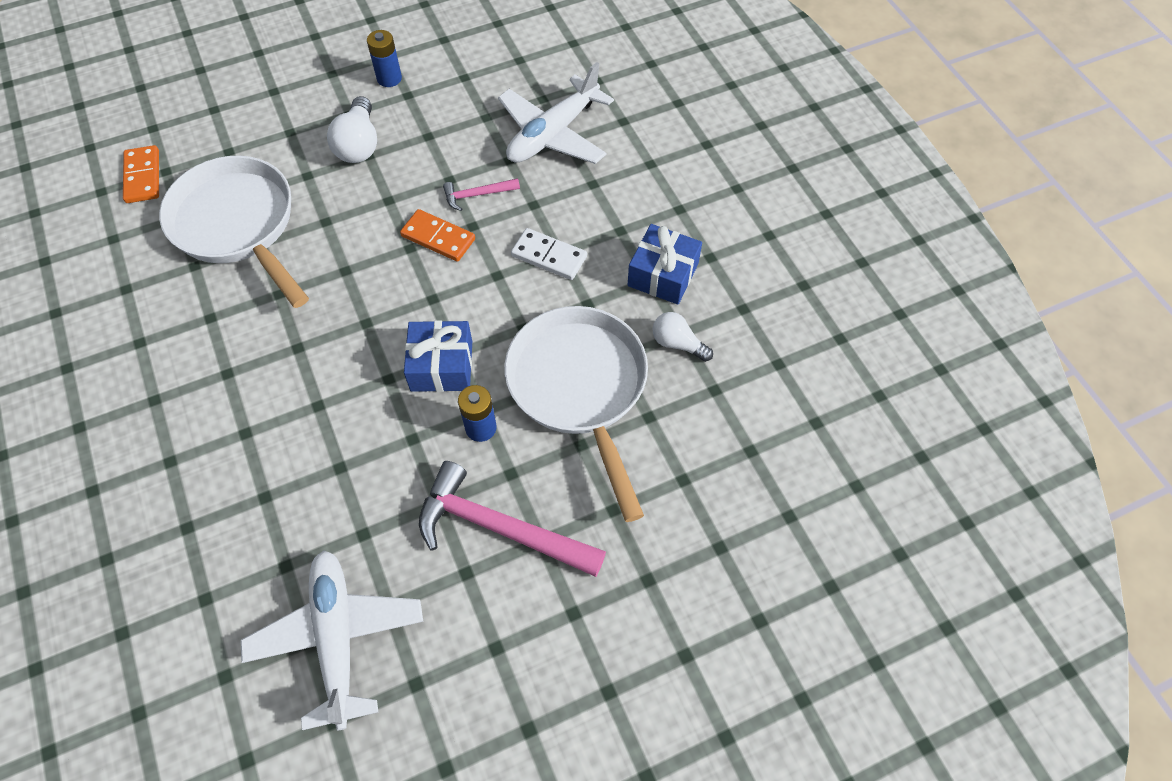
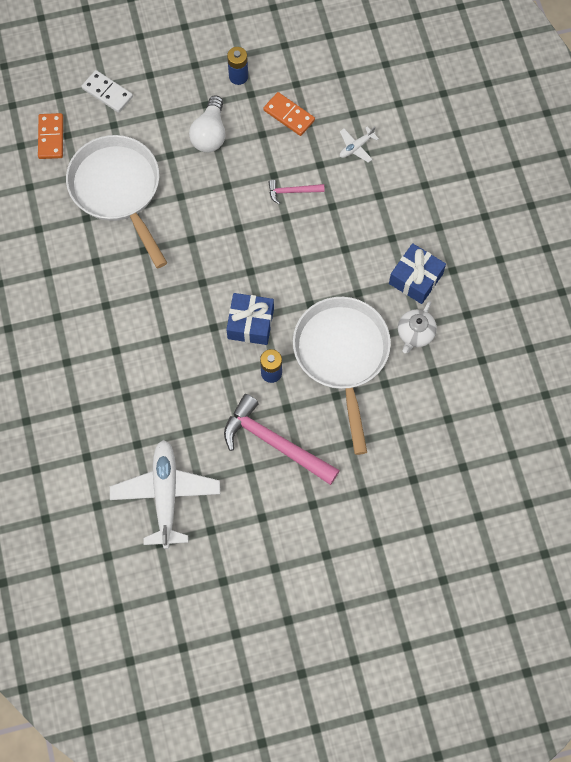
camera: 10 degrees right, 10 degrees up
(438, 238) = (259, 223): orange domino -> orange domino (289, 115)
(549, 256) = (337, 251): white domino -> white domino (107, 92)
(553, 134) = (356, 147): white plane -> white plane, size x0.45
(677, 343) = (415, 333): white light bulb -> white teapot

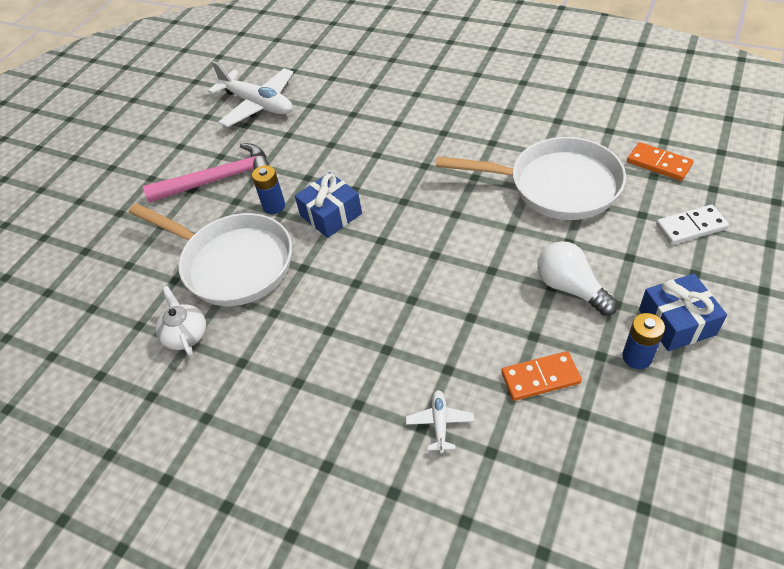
camera: 135 degrees right, 20 degrees down
(292, 191) = (436, 322): pink hammer -> none
(415, 278) = (234, 374): blue gift -> blue gift (676, 322)

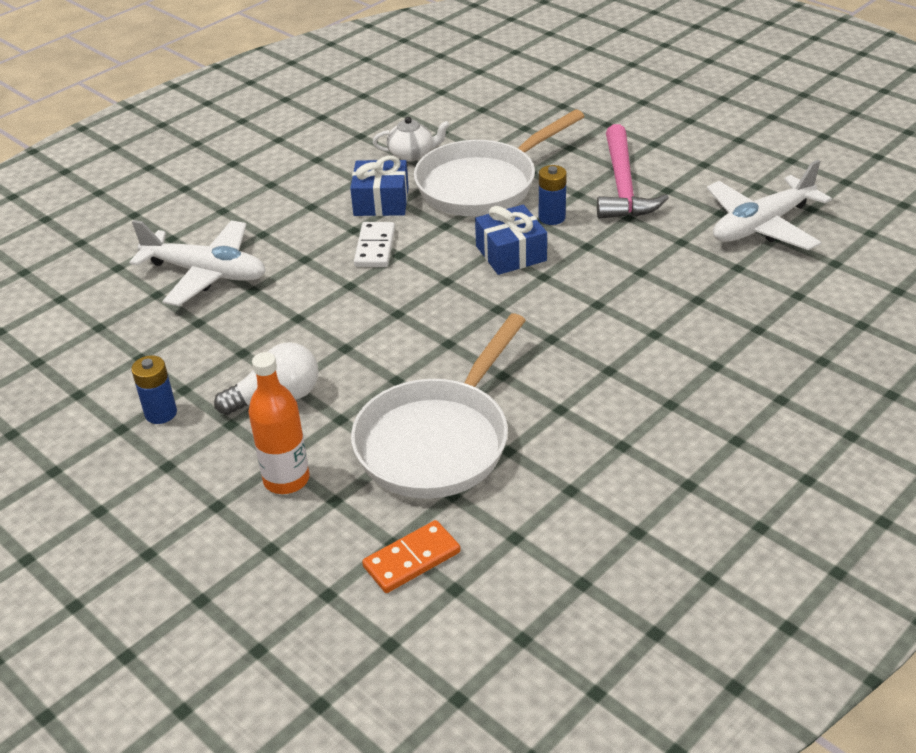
camera: 105 degrees right, 10 degrees down
(440, 423) = (206, 273): white plane -> white plane, size x2.23
(540, 377) = (196, 342): orange domino -> none
(644, 246) = (286, 479): none -> orange bottle
(676, 322) = (172, 460): blue gift -> blue gift (381, 201)
(691, 227) = (282, 536): white domino -> white domino (375, 247)

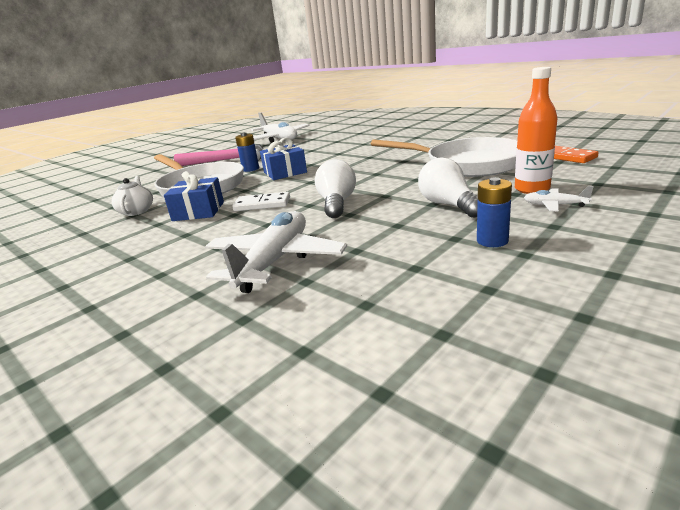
camera: 90 degrees left, 15 degrees down
(220, 483) = (555, 205): none -> white plane
(339, 307) = (337, 204): none -> white light bulb

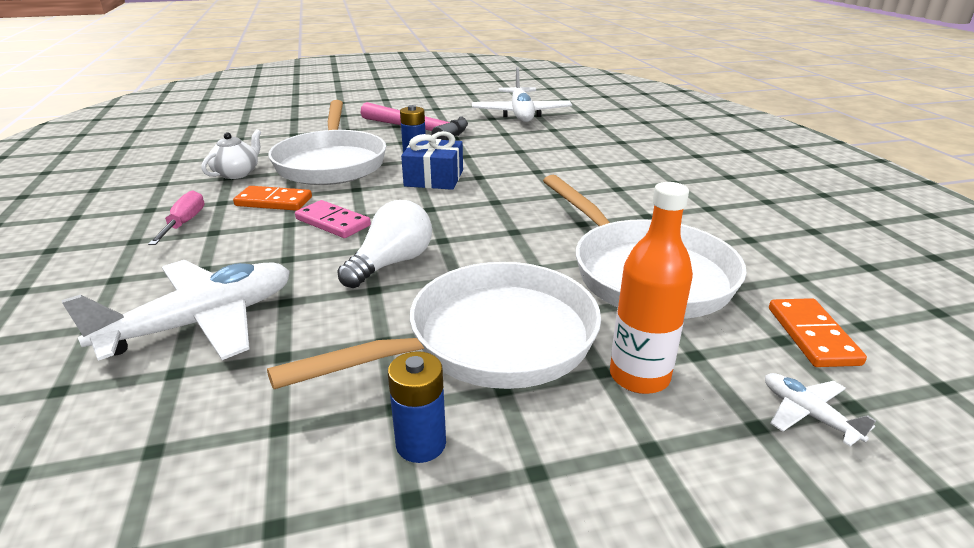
camera: 30 degrees right, 5 degrees up
(152, 239) = (184, 223): none -> pink screwdriver
(198, 211) = (273, 202): blue gift -> orange domino
(262, 204) = (332, 222): white domino -> pink domino
(448, 205) = (490, 341): white light bulb -> white pan
(555, 205) = (610, 431): white plane -> white plane (808, 414)

